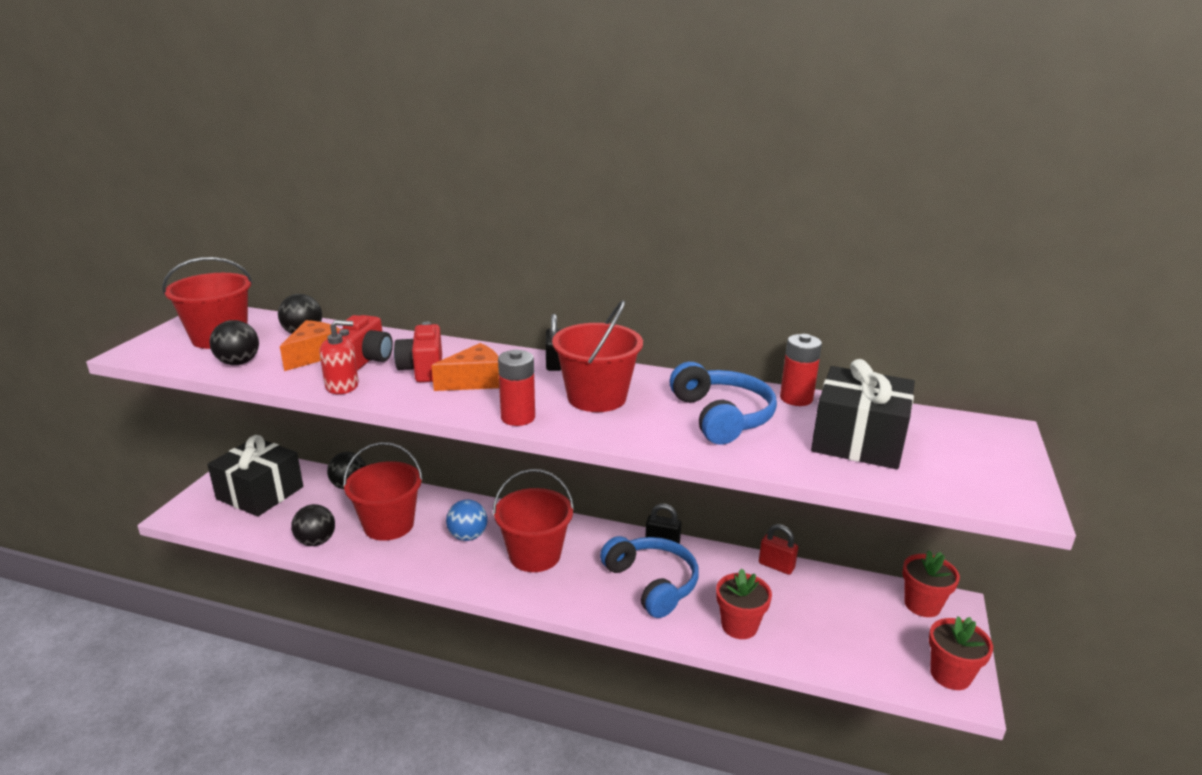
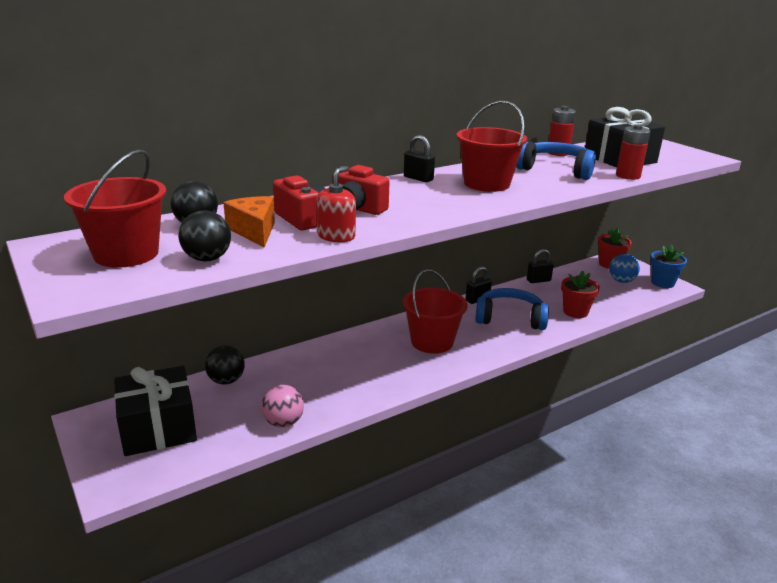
camera: 50 degrees left, 0 degrees up
(316, 541) = (283, 422): black ball -> pink ball
(388, 525) = (312, 382): red bucket -> none
(468, 536) = (375, 356): blue ball -> blue ball (621, 281)
(474, 381) = (406, 202): orange cheese -> none
(518, 417) = (482, 206): red battery -> red battery (628, 176)
(776, 566) = (538, 280): red padlock -> black padlock
(950, 675) = (662, 283): red flower pot -> blue flower pot

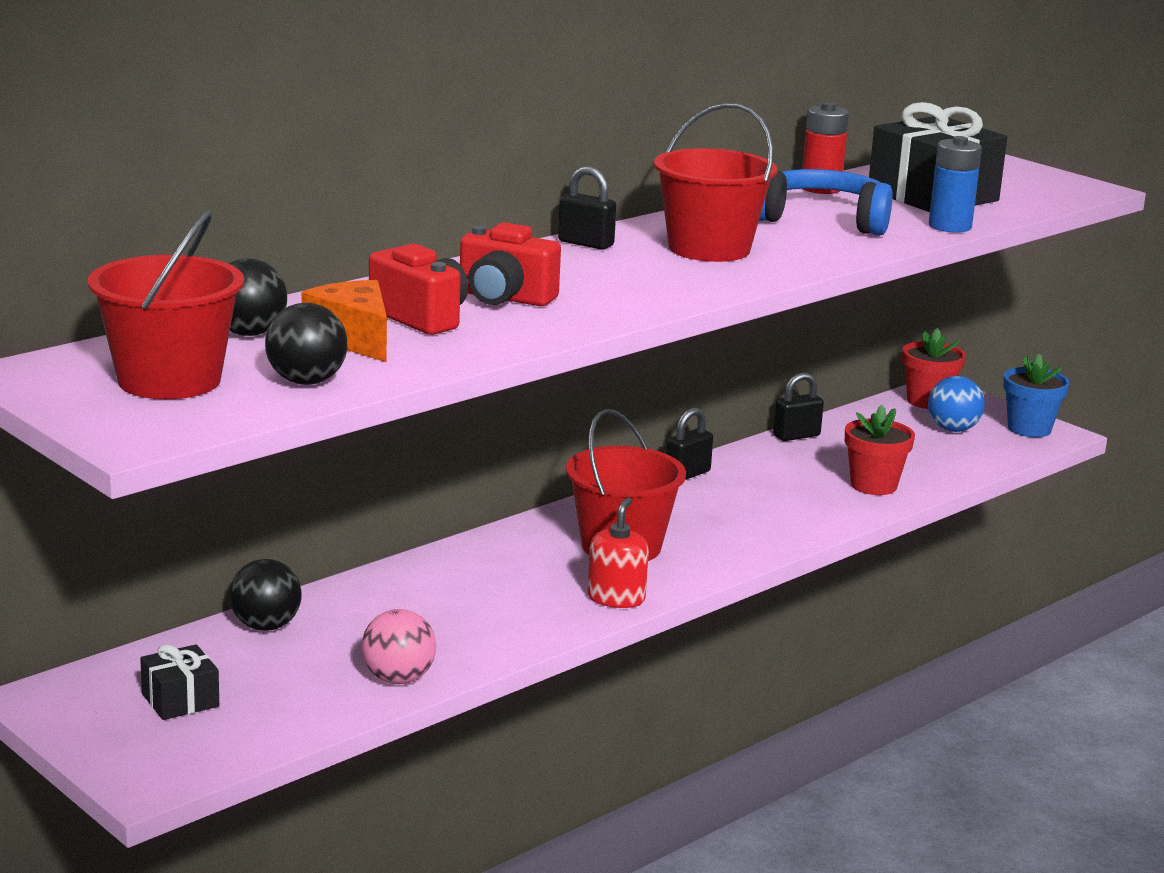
camera: 10 degrees left, 5 degrees down
(158, 428) = (180, 700): black gift -> black gift, size x0.50
(336, 236) = (493, 341): red soap dispenser -> red soap dispenser (616, 598)
(510, 318) = (755, 502): blue headphones -> none
(628, 176) = (950, 226): red battery -> blue battery

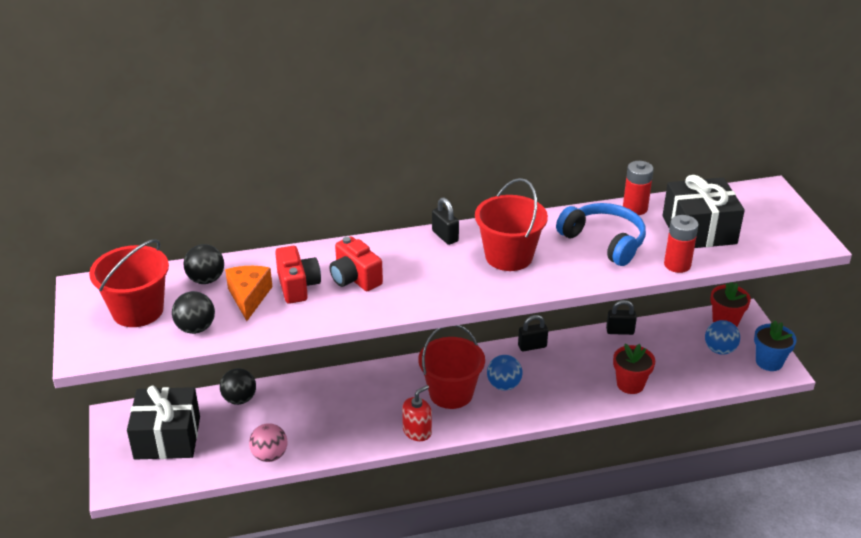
camera: 30 degrees right, 15 degrees up
(180, 700) = (167, 437): black gift -> black gift, size x2.01
(692, 522) = (504, 385): none -> blue ball
(950, 226) = (677, 265): blue battery -> red battery

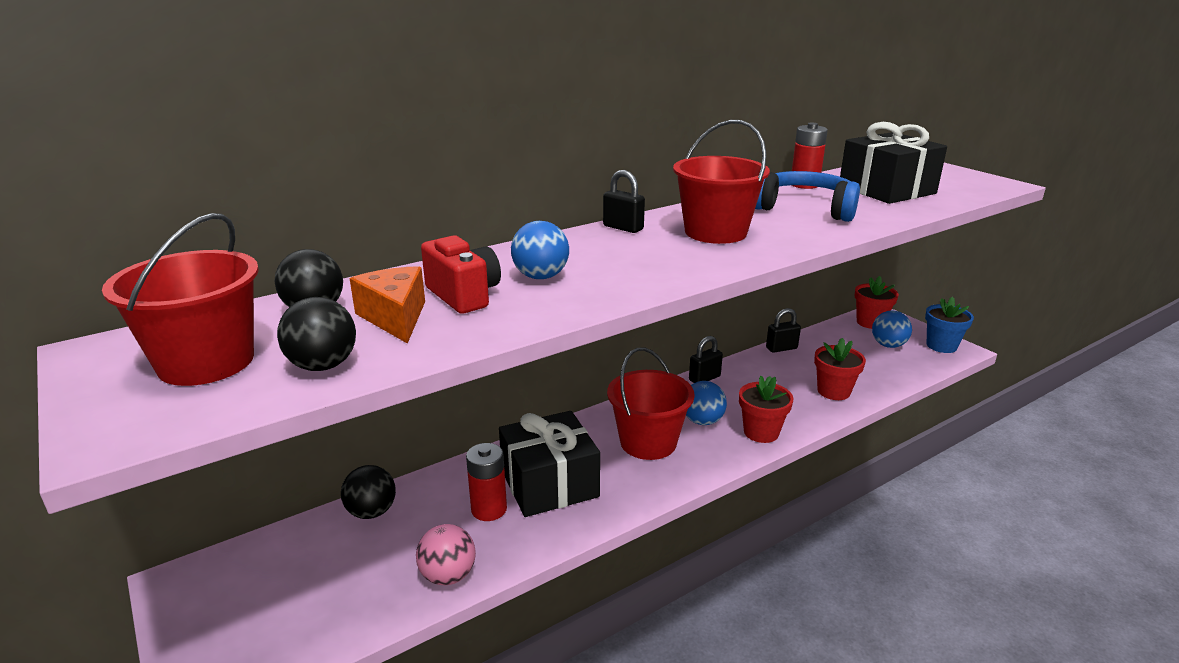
camera: 20 degrees left, 10 degrees down
(167, 437) = (274, 591): black gift -> black gift (549, 484)
(355, 278) = (541, 277): red camera -> blue ball
(417, 431) = (635, 494): red soap dispenser -> none
(542, 406) = (761, 432): none -> red flower pot
(677, 265) = (902, 214): red battery -> red battery (489, 509)

